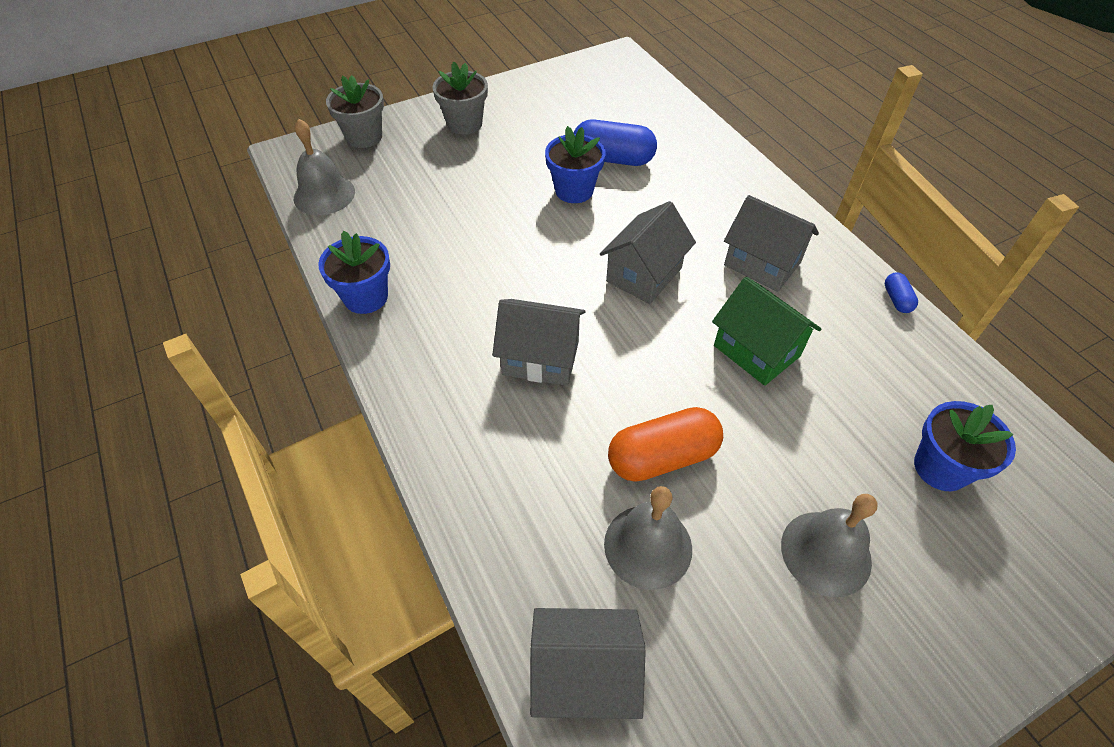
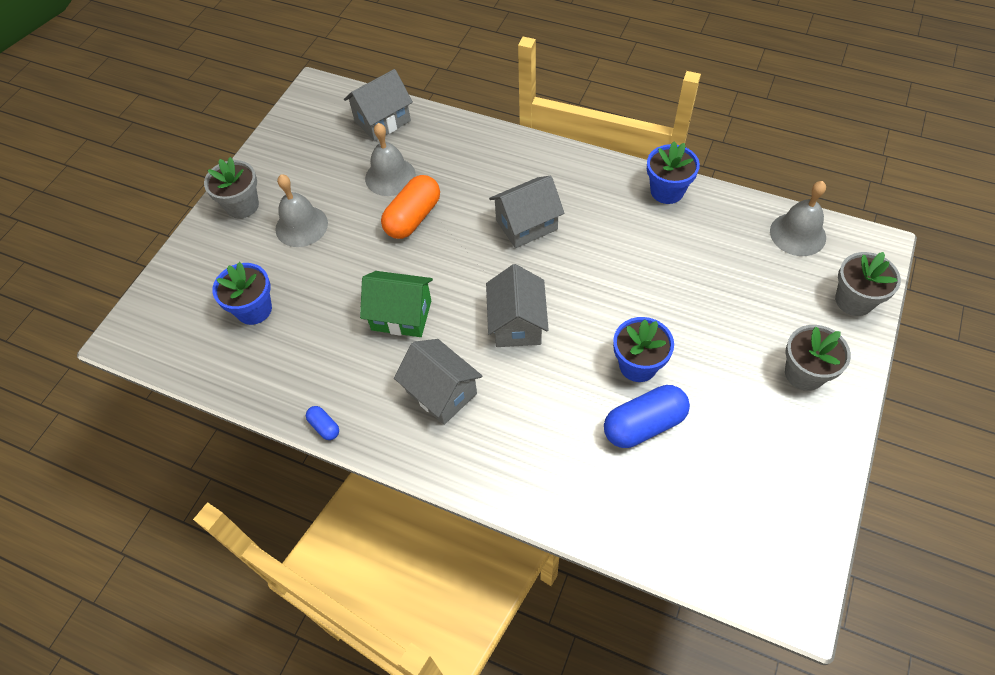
camera: 145 degrees right, 5 degrees up
(762, 264) = (441, 392): grey house -> grey house turned 45 degrees clockwise
(912, 664) = (242, 205): none -> grey flower pot

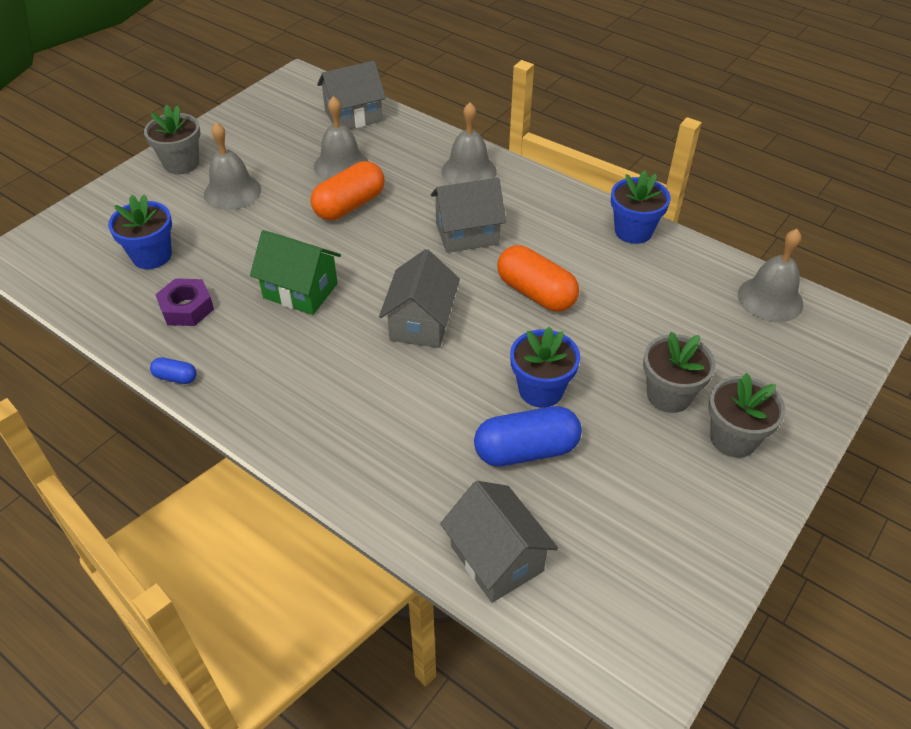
camera: 10 degrees right, 10 degrees down
(307, 356) = (187, 308): none -> purple nut
(324, 427) = (175, 377): blue capsule -> blue capsule turned 45 degrees counterclockwise
(441, 392) = (313, 371): grey house -> grey house (497, 558)
(506, 159) = (469, 171): none -> grey bell
(604, 272) = (536, 293): none -> orange capsule
(854, 300) = (817, 377): grey flower pot -> grey flower pot (669, 395)

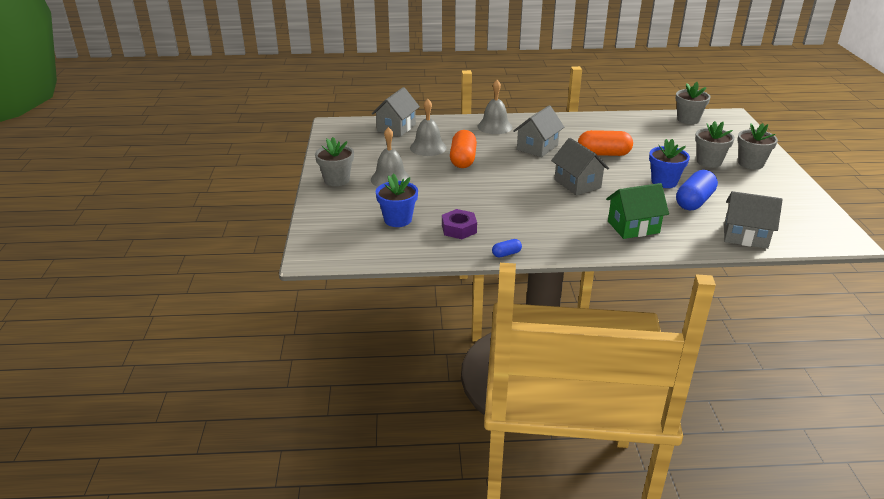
camera: 40 degrees left, 15 degrees down
(300, 291) = (502, 198): green house -> green house (633, 227)
(633, 231) = (602, 119): blue flower pot -> none
(770, 299) = (688, 119): grey bell -> grey flower pot

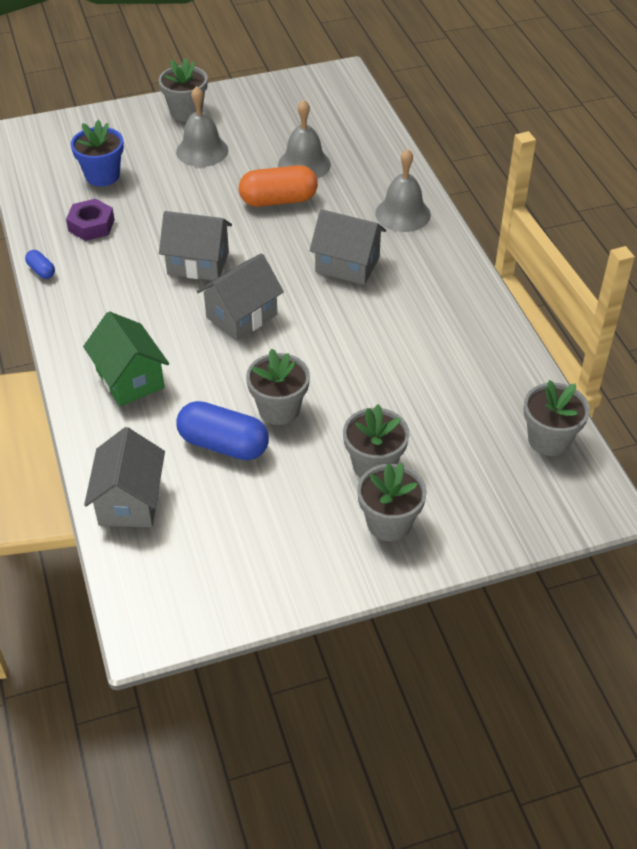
camera: 75 degrees right, 15 degrees up
(396, 128) = (355, 126): grey house -> grey house (198, 263)
(603, 154) = (353, 337): orange capsule -> none
(664, 182) = (279, 409): blue flower pot -> grey flower pot

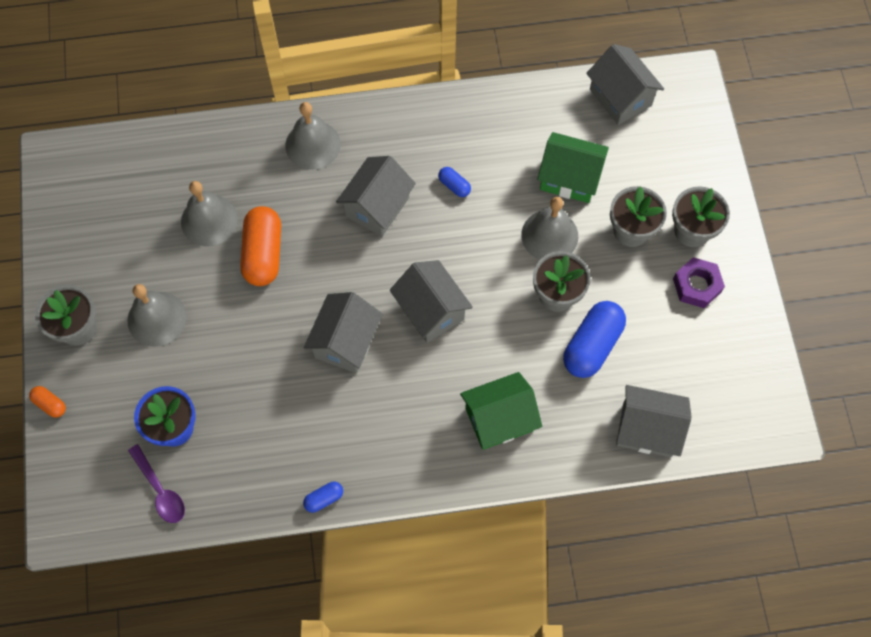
camera: 80 degrees left, 20 degrees up
(46, 177) = (160, 490): none -> purple spoon
(91, 225) = (260, 444): purple nut -> purple nut (696, 285)
(117, 110) = (50, 404): none -> orange capsule
(349, 396) = (549, 235): none -> grey bell
(387, 315) = (454, 186): none -> blue capsule
(425, 405) = (569, 178): none -> green house
(549, 439) = (620, 97): grey flower pot -> grey house

